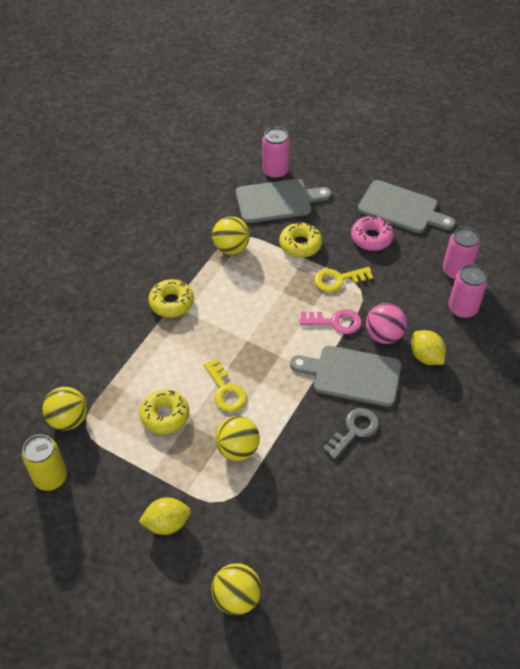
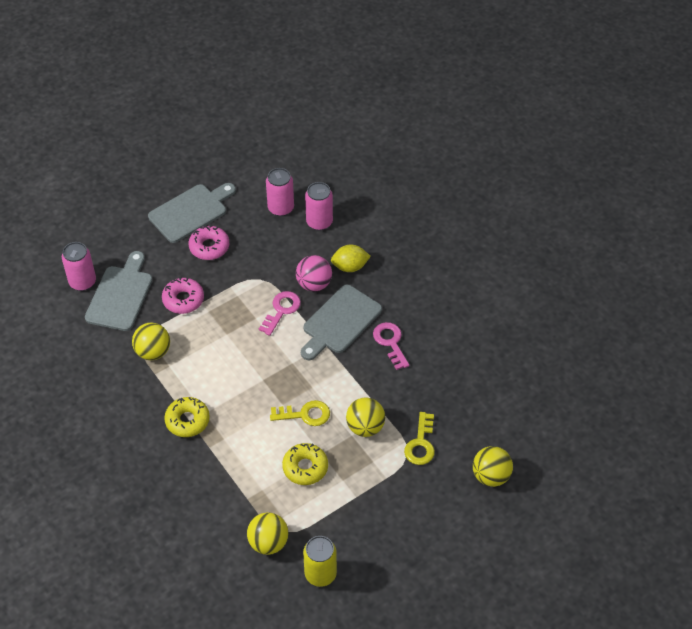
camera: 65 degrees left, 0 degrees up
(167, 523) = (407, 501): yellow lemon -> none
(300, 244) = (183, 299): yellow donut -> pink donut
(338, 280) = (239, 289): yellow key -> yellow key (420, 444)
(354, 430) = (390, 342): grey key -> pink key

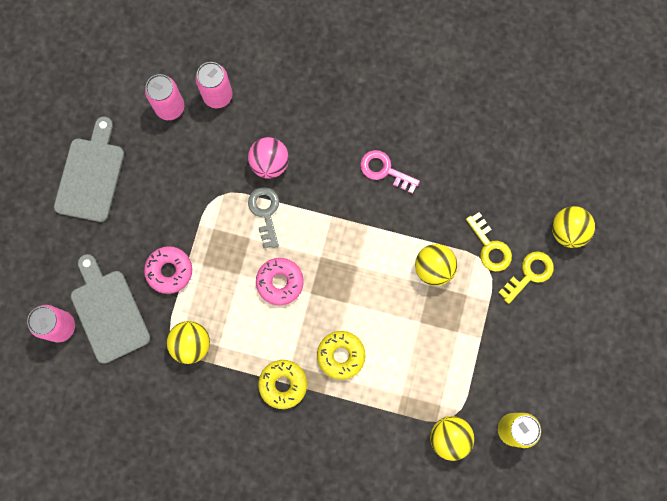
camera: 40 degrees left, 25 degrees up
(209, 247) = (142, 199): pink donut -> pink donut (280, 282)
(281, 310) = (265, 212): pink key -> grey key
(305, 414) = (375, 297): yellow key -> yellow key (529, 274)
(305, 467) = (418, 346): yellow donut -> yellow donut (341, 355)
(340, 322) = (325, 184): grey cutting board -> none
(350, 267) = (285, 121): yellow lemon -> none

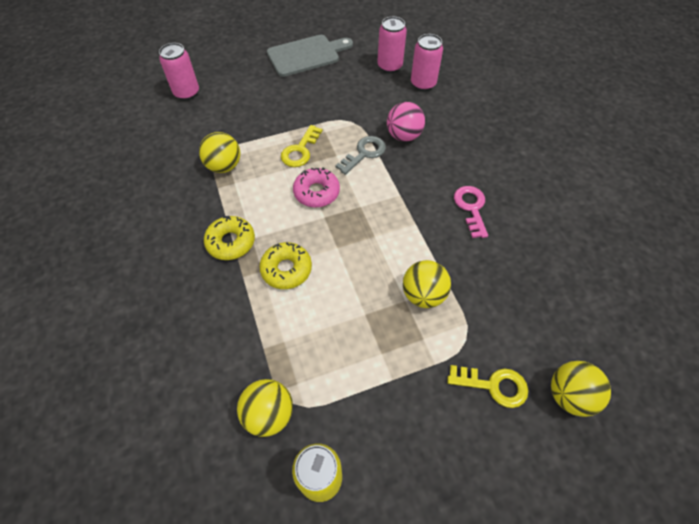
camera: 55 degrees right, 20 degrees down
(108, 312) = (215, 110): grey cutting board -> none
(169, 271) = (272, 125): pink donut -> none
(490, 247) = (485, 330): yellow key -> yellow key (300, 150)

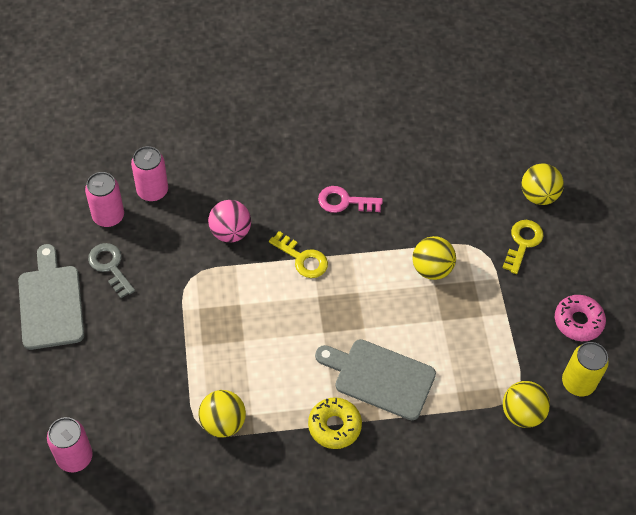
camera: 80 degrees left, 0 degrees up
(286, 269) = (380, 378): yellow donut -> grey cutting board
(300, 150) = (221, 339): yellow key -> yellow key (302, 258)
(316, 192) = (288, 333): pink donut -> pink donut (578, 321)
(364, 153) = (245, 276): grey key -> grey key (110, 266)

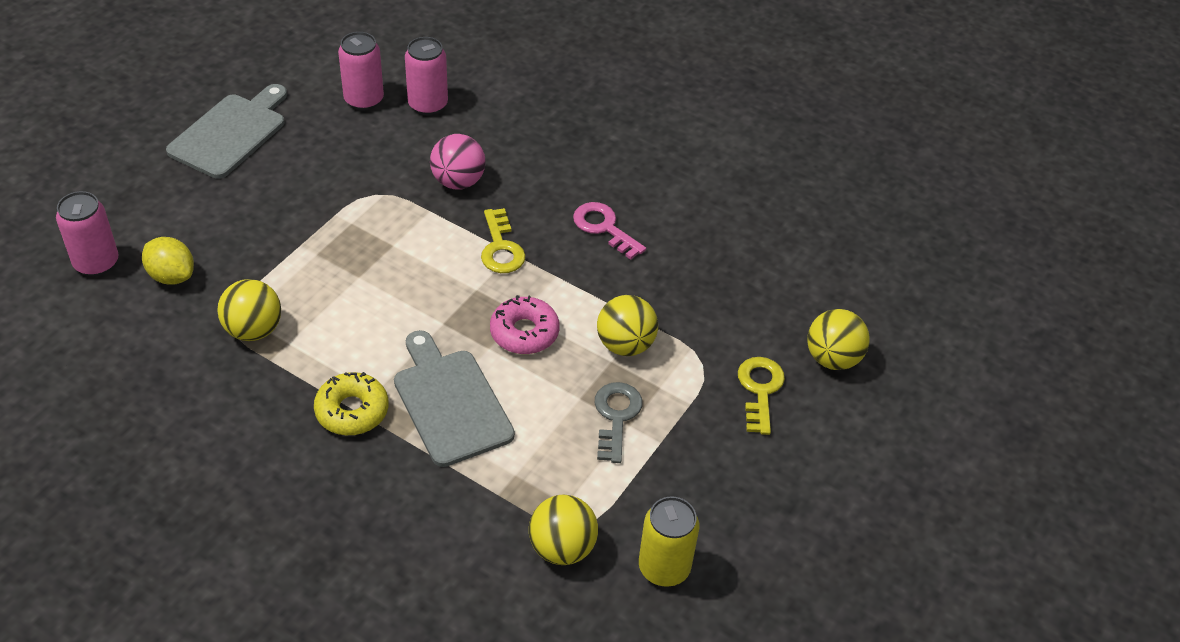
camera: 40 degrees right, 10 degrees down
(110, 266) = (315, 139): grey key -> grey key (616, 416)
(132, 428) = (172, 276): none -> yellow lemon
(523, 243) = (760, 390): yellow key -> yellow key turned 60 degrees counterclockwise
(578, 321) = (737, 509): pink donut -> pink donut (524, 332)

